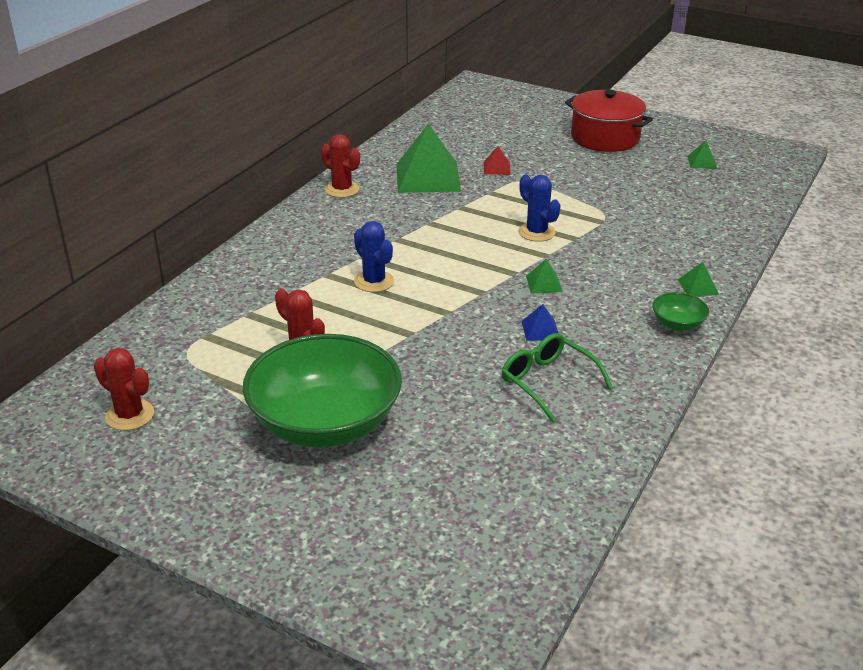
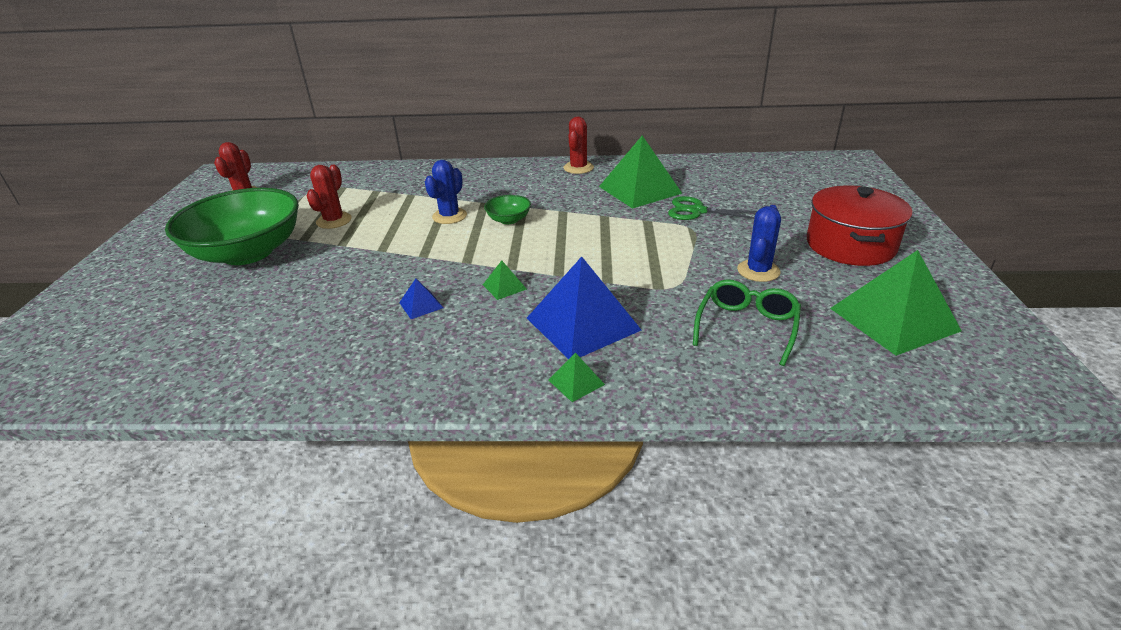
camera: 65 degrees right, 0 degrees up
(496, 168) = (697, 211): red pyramid -> green scissors
(536, 232) = (597, 259): blue cactus -> blue cactus (758, 271)
(548, 382) = (334, 331): green glasses -> green glasses (746, 327)
(627, 265) = (582, 324): none -> blue pyramid
(677, 324) = (483, 385): green bowl -> green bowl (509, 220)
(702, 162) = (893, 319): green pyramid -> green pyramid, size x2.29

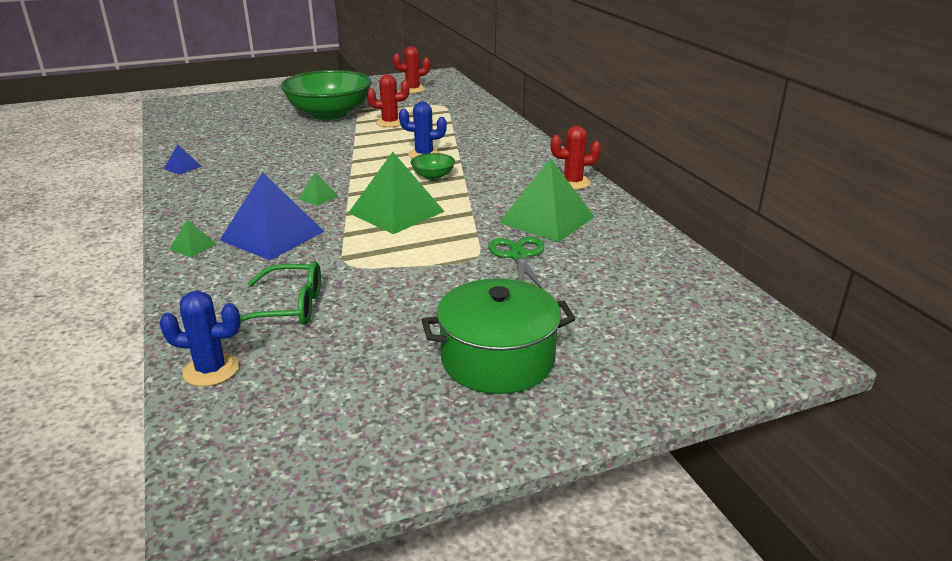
camera: 65 degrees right, 5 degrees down
(421, 305) = (281, 176): blue pyramid -> blue pyramid (182, 167)
(758, 271) = (400, 304): blue cactus -> blue cactus (211, 370)
(850, 245) = (497, 359): red pot -> green pot
(893, 319) = (330, 394): green pyramid -> green pyramid (396, 212)

